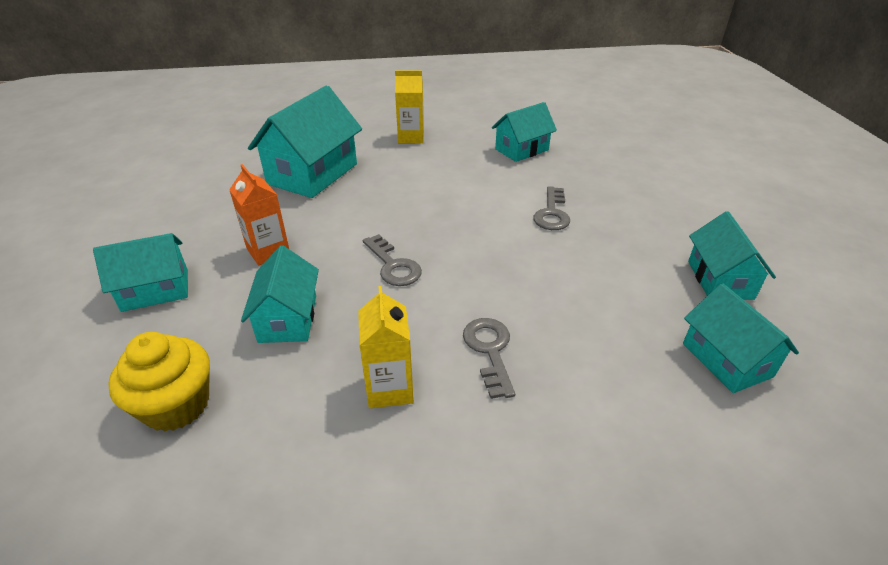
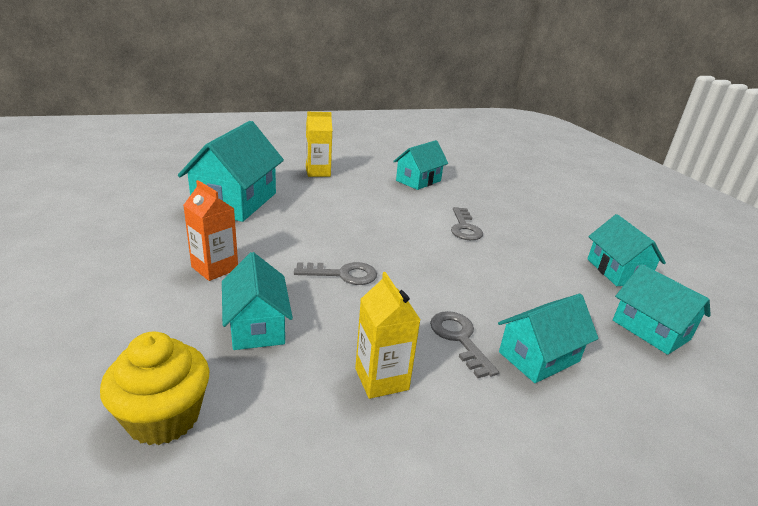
camera: 15 degrees left, 10 degrees down
(155, 290) = (103, 309): turquoise house -> turquoise house (539, 357)
(393, 265) = (343, 274): grey key -> grey key turned 45 degrees counterclockwise

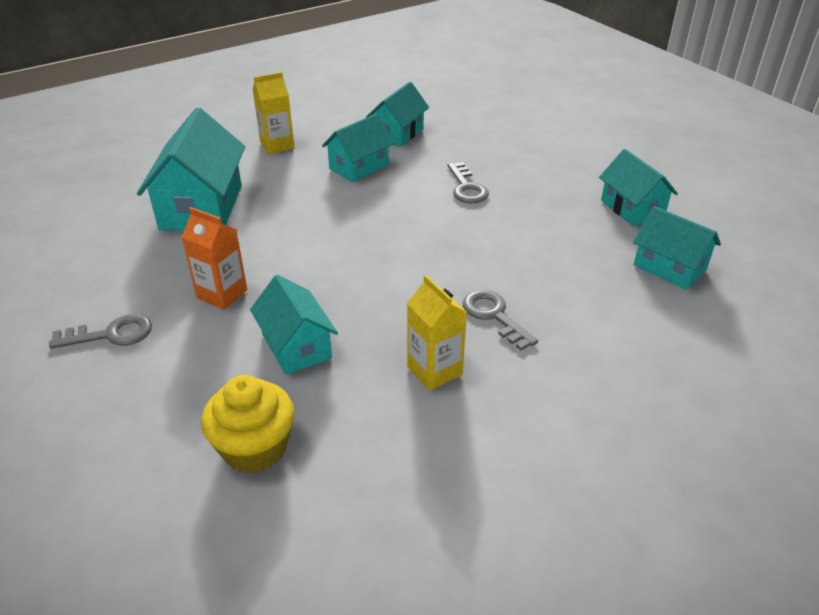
camera: 10 degrees left, 10 degrees up
(343, 274) = (358, 272): grey key -> grey key (111, 334)
(539, 357) = (571, 317): turquoise house -> turquoise house (359, 167)

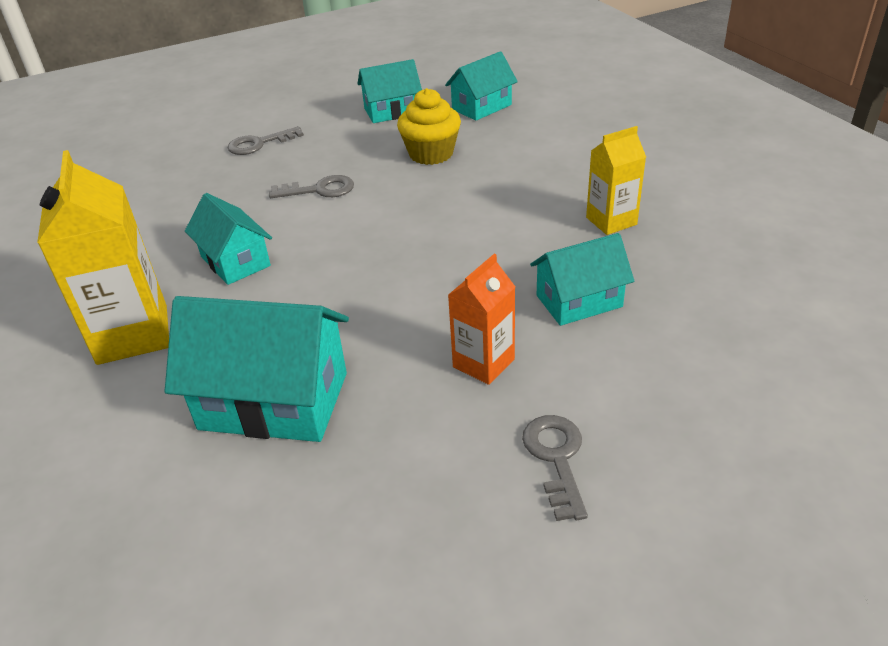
camera: 80 degrees left, 0 degrees up
(255, 448) = (723, 322): yellow cupcake -> yellow cupcake (431, 154)
(277, 145) = (133, 334): yellow carton -> yellow carton, size x1.68
(397, 133) = (168, 231): turquoise house -> none
(494, 316) = (538, 188): grey key -> grey key (259, 144)

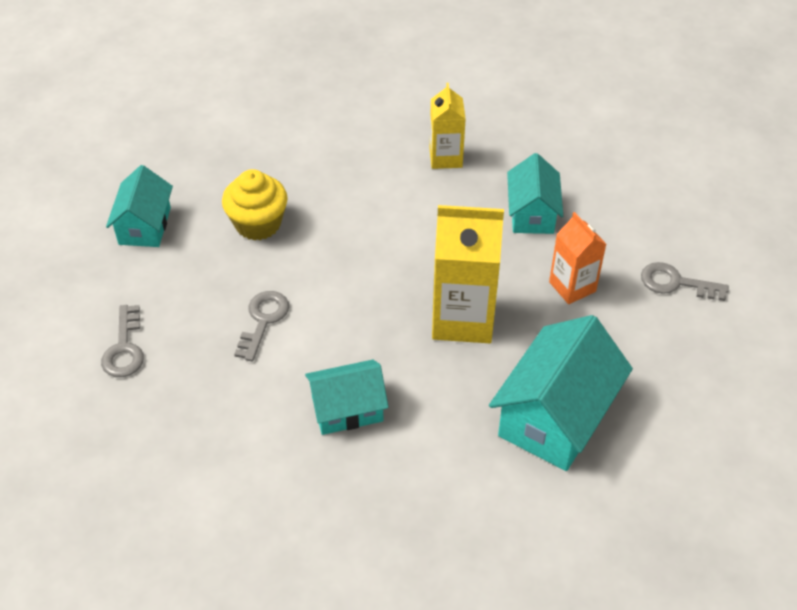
camera: 70 degrees left, 10 degrees up
(133, 334) = (418, 503): yellow carton -> yellow carton (463, 319)
(481, 107) = (195, 161): turquoise house -> none

